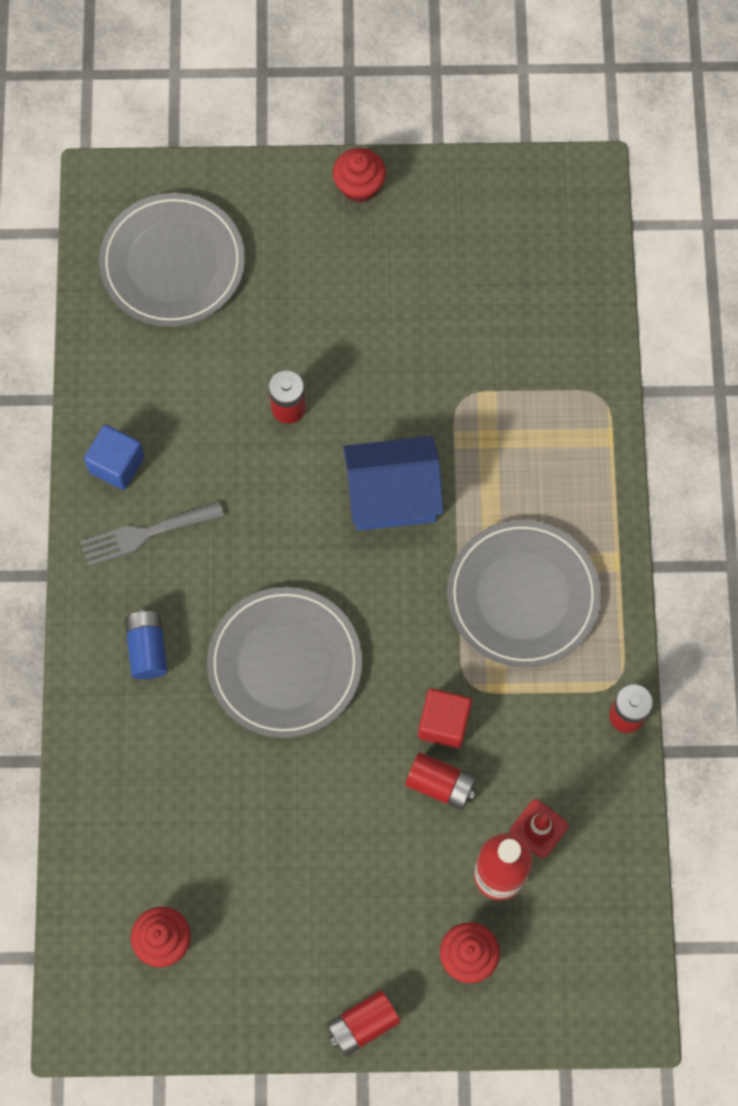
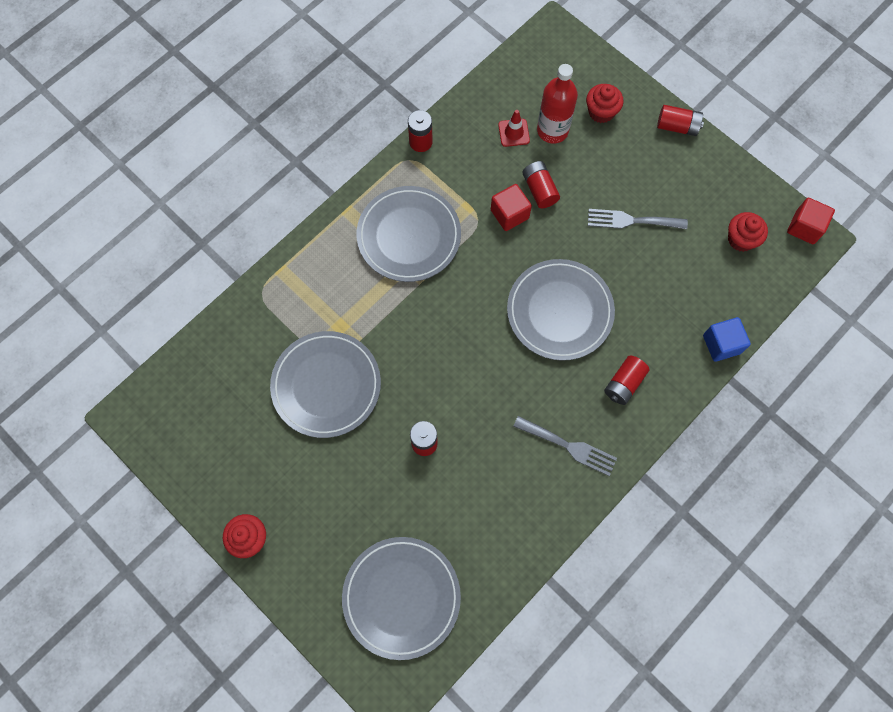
camera: 135 degrees left, 0 degrees up
(103, 1028) = (804, 227): none -> red cube
(117, 464) = (548, 501): blue cube -> blue cube (721, 344)
(147, 649) = (624, 384): blue battery -> red battery
(305, 845) = (631, 220): none -> grey fork
(392, 496) = (419, 343): blue house -> none
(438, 372) = (326, 385): none -> grey plate

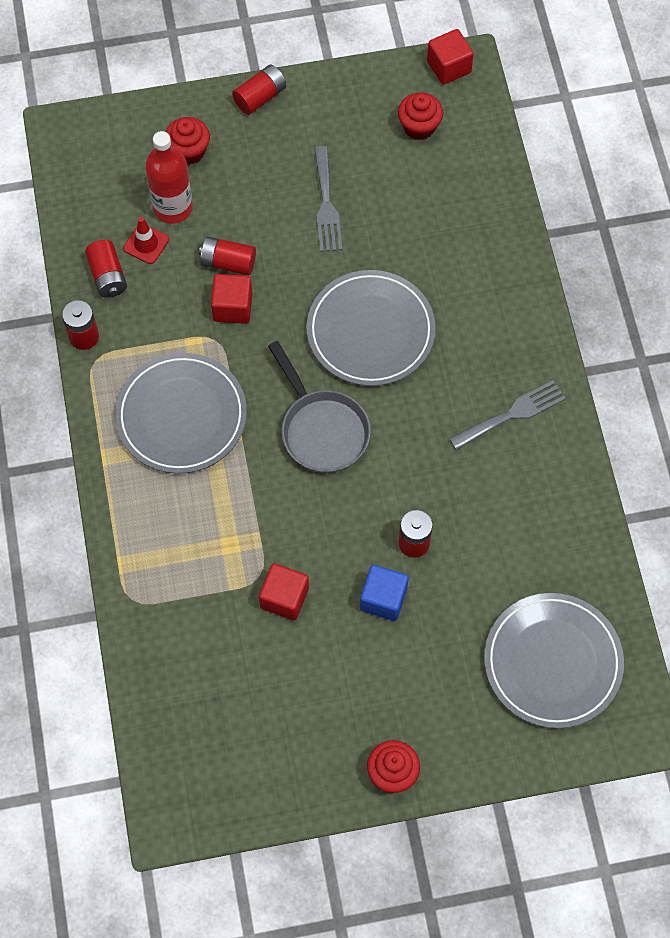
camera: 55 degrees left, 5 degrees down
(326, 385) = (284, 598): grey plate -> red cube
(463, 328) = (321, 429): none -> grey pan
(624, 384) = (485, 325): red battery -> red battery (108, 276)
(631, 220) = (326, 205): grey fork -> grey fork turned 45 degrees counterclockwise
(721, 344) = (509, 216): blue cube -> blue cube (383, 599)

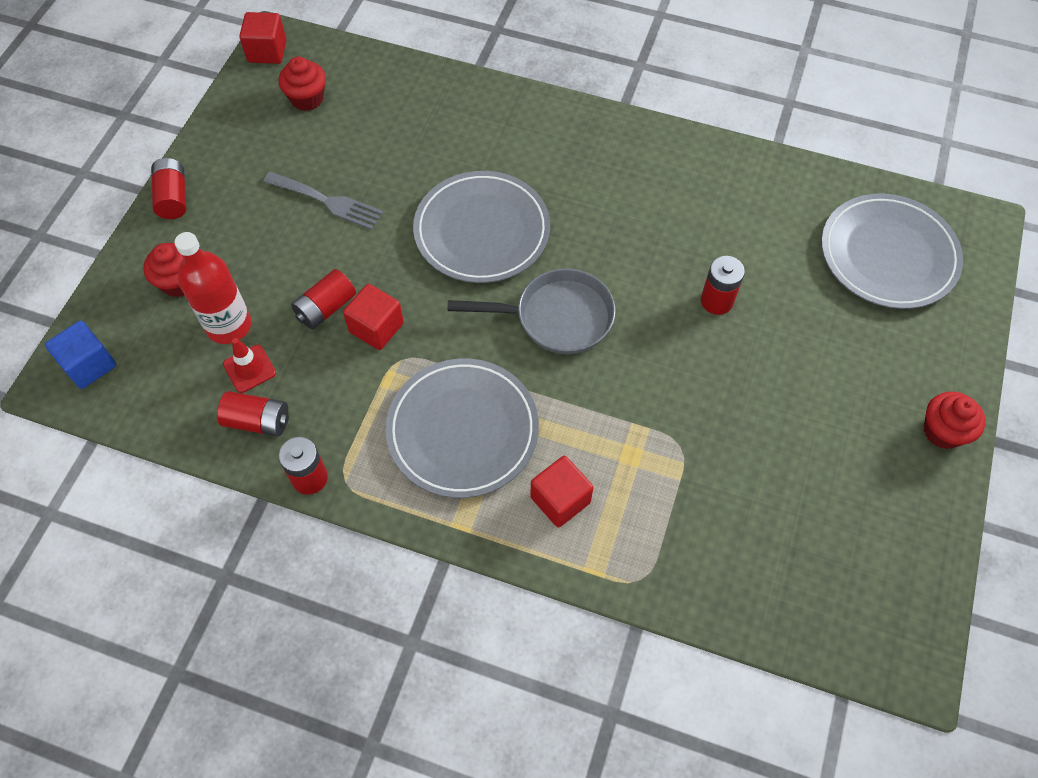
camera: 60 degrees left, 5 degrees down
(284, 598) = (715, 435): red cube -> red cube (560, 500)
(383, 599) = (760, 352): blue cube -> blue cube (89, 365)
(512, 414) = (634, 169): grey fork -> none

